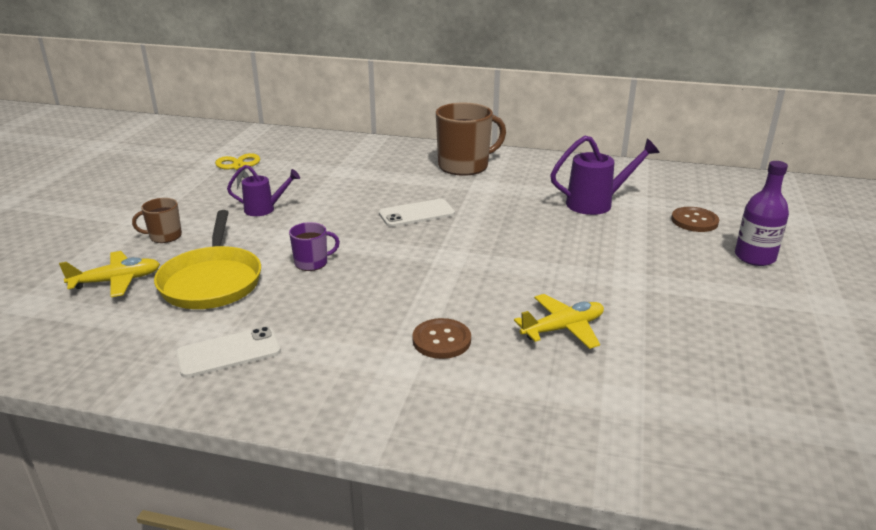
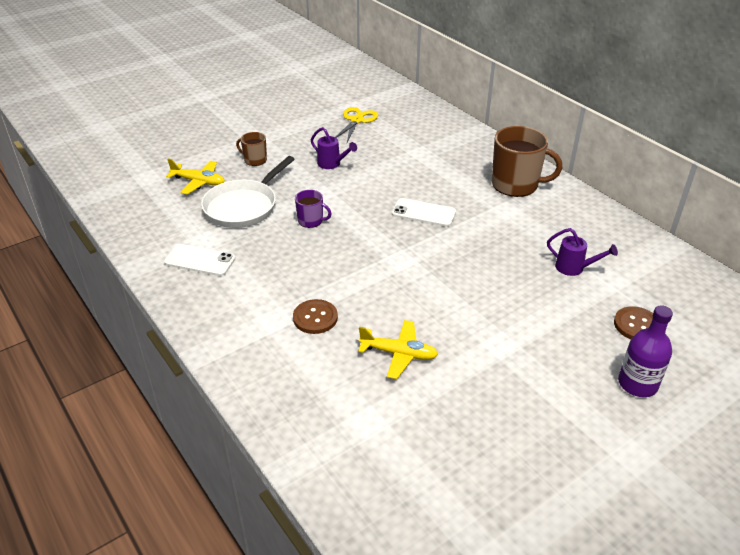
camera: 40 degrees right, 10 degrees up
(212, 281) = (244, 206): yellow pan -> white pan
(596, 203) = (574, 268): purple watering can -> purple watering can, size x0.65

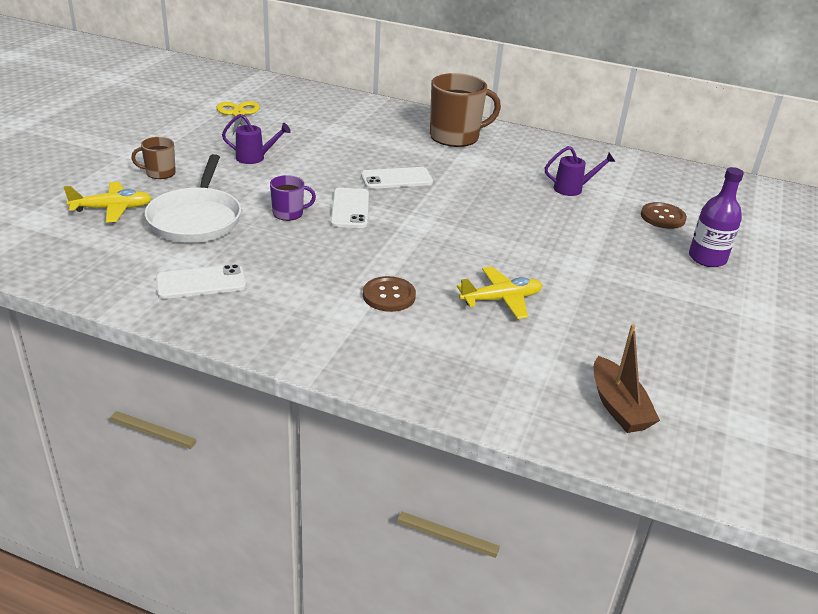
camera: 35 degrees left, 5 degrees down
(360, 230) = (350, 208): none -> white phone
(396, 490) = (618, 406): none -> brown boat

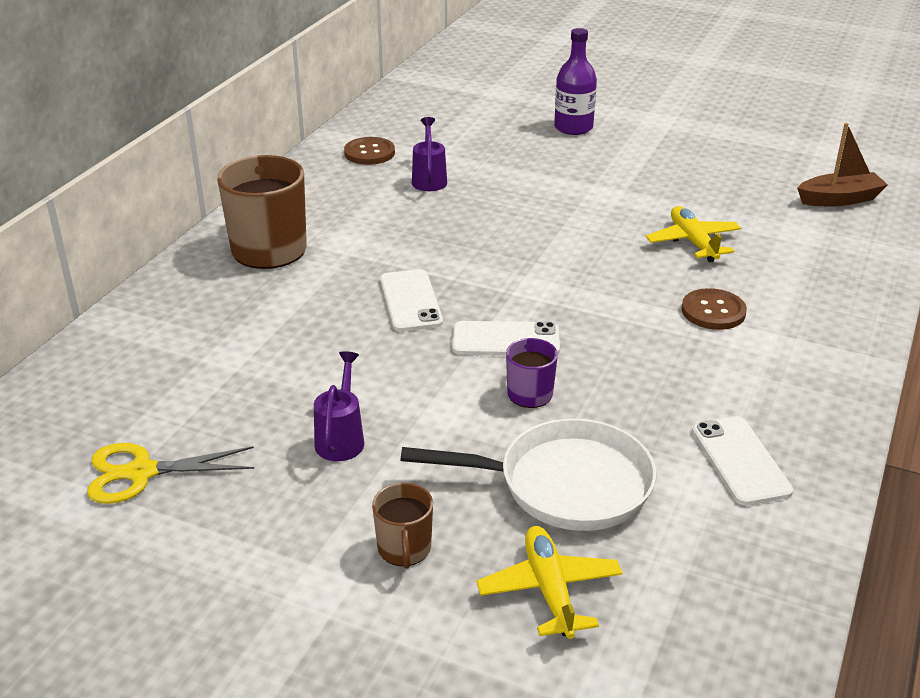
camera: 85 degrees left, 0 degrees up
(662, 217) = (491, 137): brown button -> brown button (369, 153)

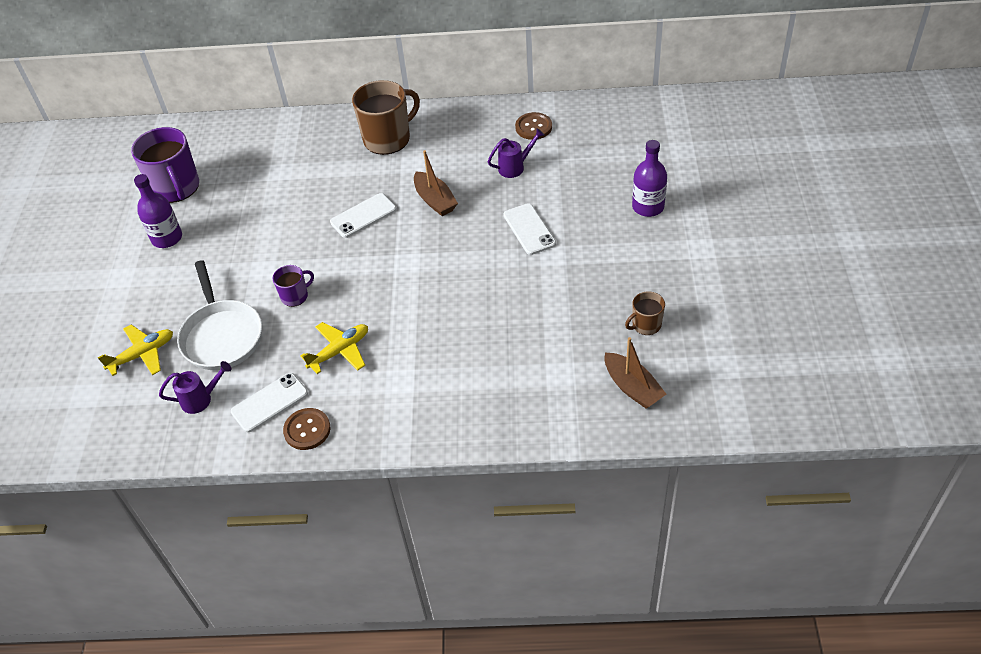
camera: 70 degrees right, 15 degrees up
(141, 472) = (176, 187): yellow scissors -> purple mug
(268, 507) = (167, 238): none -> purple bottle
(341, 438) = (226, 240): purple watering can -> purple watering can (201, 399)
(404, 549) = (154, 294): brown mug -> brown mug (646, 325)
(435, 243) = (435, 200): none -> brown boat
(506, 340) = (343, 269): white phone -> white phone (529, 229)
(693, 242) = (510, 319): yellow plane -> yellow plane (339, 351)
(713, 311) = (423, 352): brown button -> brown button (307, 430)

